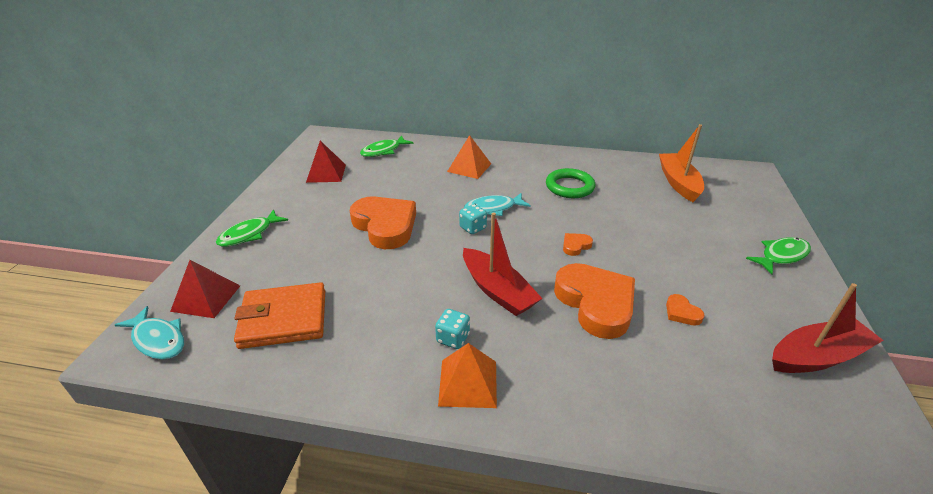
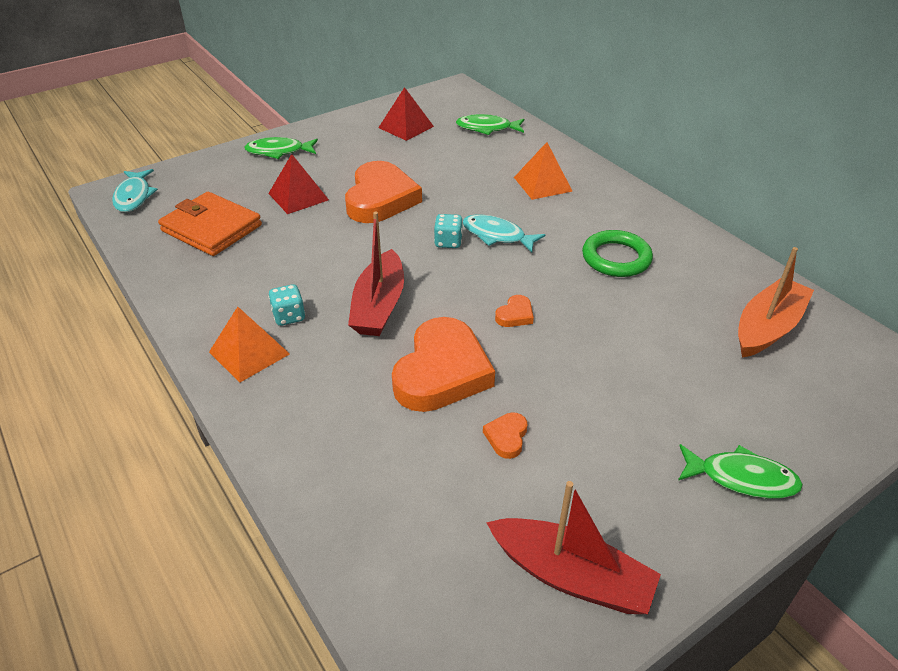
camera: 45 degrees right, 5 degrees up
(206, 298) = (192, 184): red pyramid -> red pyramid (298, 196)
(575, 246) = (515, 315): orange heart -> orange heart turned 120 degrees clockwise

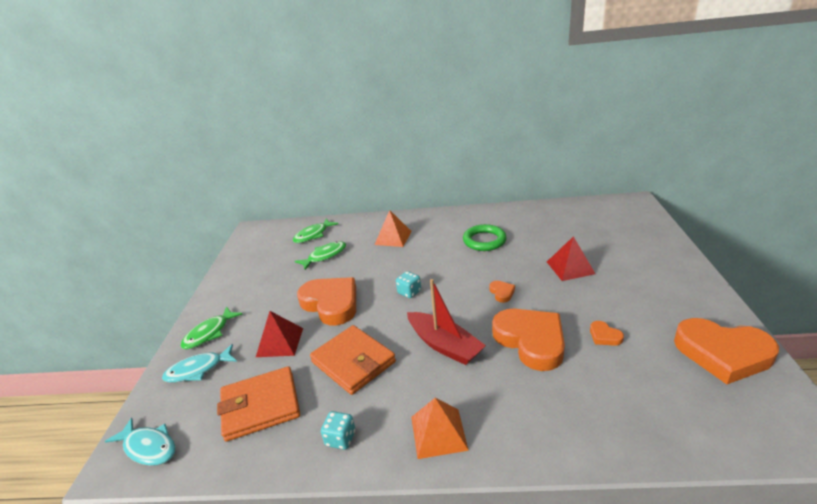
camera: 50 degrees left, 10 degrees down
(289, 316) = (416, 395): turquoise dice -> turquoise dice (340, 438)
(306, 254) = (353, 362): none -> orange wallet
(406, 127) = (266, 264): red pyramid -> red pyramid (570, 267)
(497, 235) = (423, 271): turquoise fish -> turquoise fish (198, 370)
(571, 576) = (722, 353): red boat -> orange heart
(741, 478) = (674, 271): green fish -> green fish (325, 256)
(767, 327) = (575, 222): orange boat -> none

